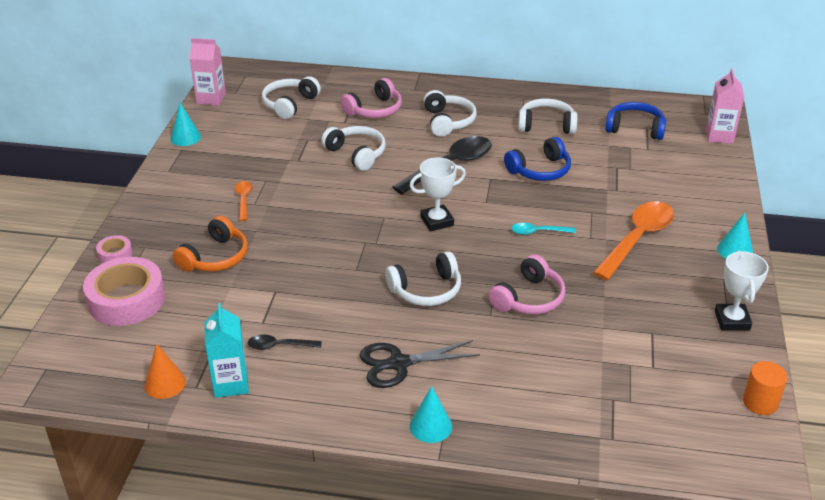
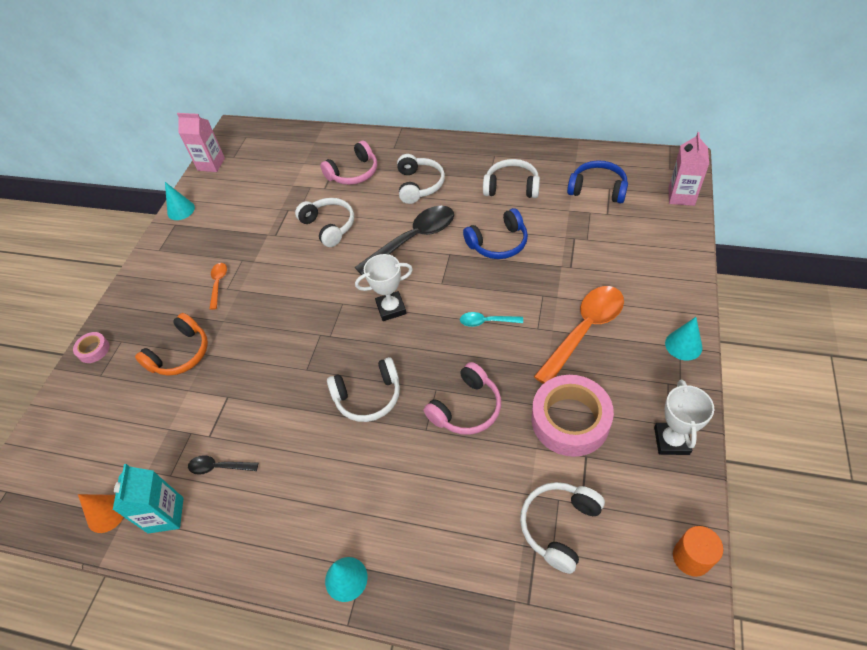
camera: 10 degrees right, 15 degrees up
(126, 299) = (93, 406): pink tape -> pink tape (570, 420)
(289, 104) = (278, 168): white headphones -> white headphones (559, 526)
(398, 364) = (327, 493): black scissors -> none

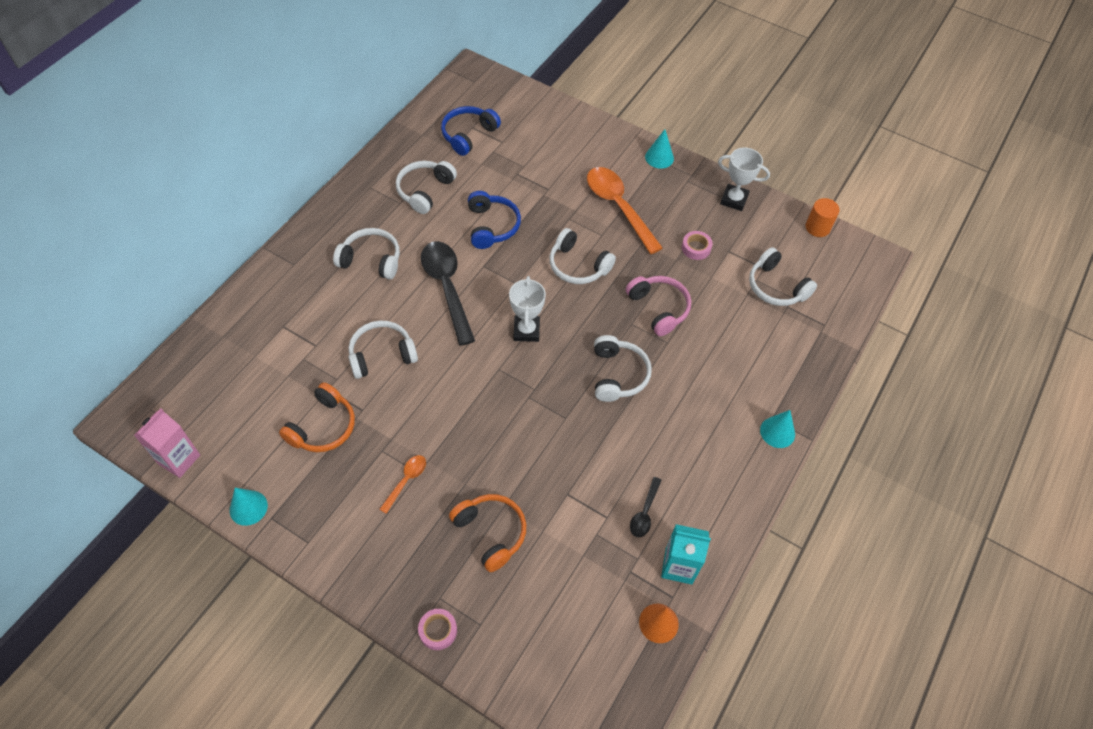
camera: 80 degrees left, 5 degrees up
(218, 284) = (406, 480): orange spoon -> orange spoon turned 105 degrees clockwise
(254, 220) = (323, 427): none -> orange headphones
(354, 173) = (310, 311): pink headphones -> none
(486, 322) = (578, 266): turquoise spoon -> white headphones
(570, 420) = (696, 248): pink tape -> pink tape, size x0.47
(681, 196) = (511, 90): pink carton -> none

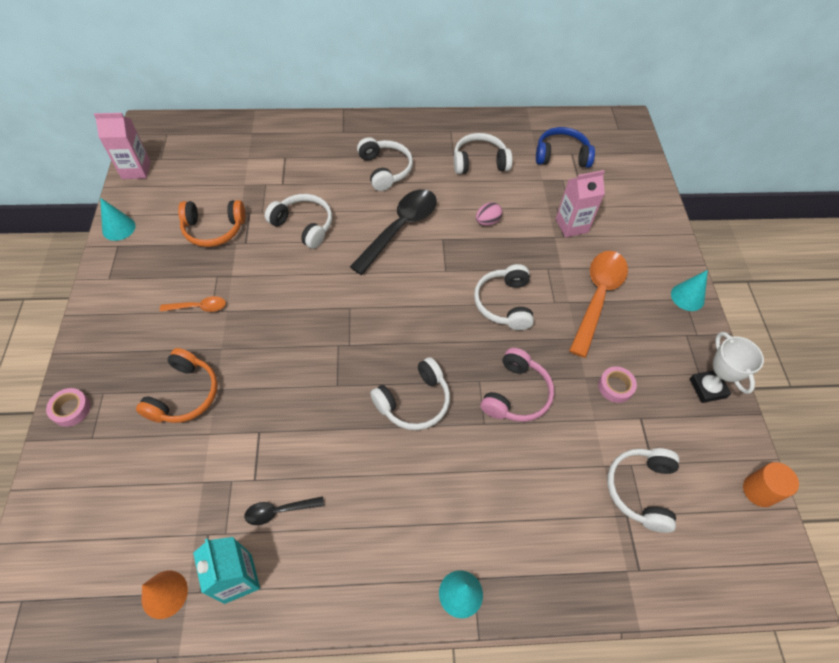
camera: 55 degrees right, 0 degrees up
(492, 226) = (487, 221): blue headphones -> pink egg
(526, 331) = (403, 305): white trophy -> none
(542, 177) = (571, 225): none -> pink carton

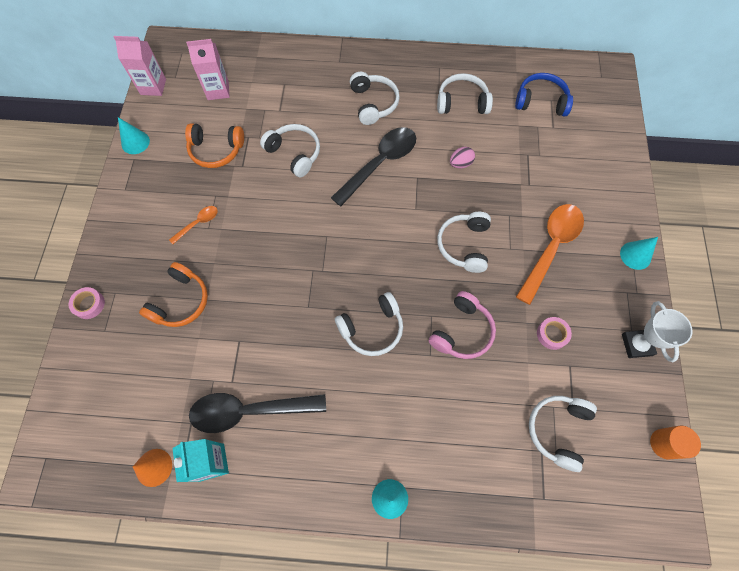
camera: 10 degrees right, 10 degrees up
(199, 307) = (198, 223): orange spoon -> orange spoon turned 45 degrees counterclockwise
(279, 511) = (249, 411): black spoon -> black spoon, size x2.08
(571, 225) = (538, 174): pink carton -> pink carton (218, 90)

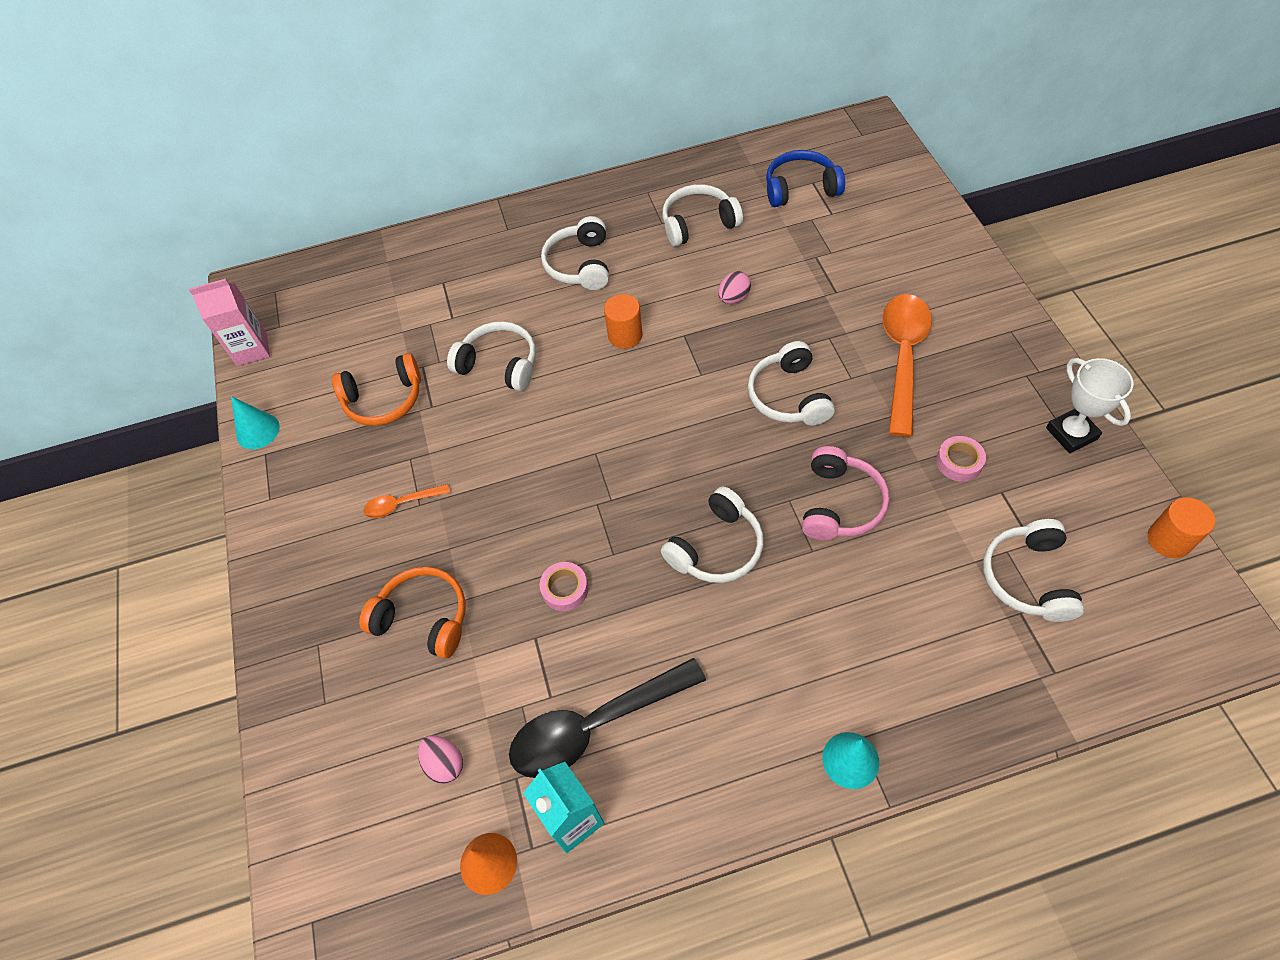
camera: 15 degrees left, 10 degrees down
(89, 304) = (284, 675): pink tape -> pink tape (565, 589)
(155, 397) = (444, 763): none -> pink egg
(181, 301) = (424, 618): orange headphones -> orange headphones turned 75 degrees counterclockwise
(198, 223) = (401, 504): orange spoon -> orange spoon turned 135 degrees counterclockwise
(218, 90) = (351, 322): pink carton -> none
(373, 103) = (580, 265): white headphones -> white headphones turned 150 degrees counterclockwise
(380, 163) = (625, 335): black spoon -> orange cylinder
(635, 255) = (1013, 327): turquoise cone -> none

